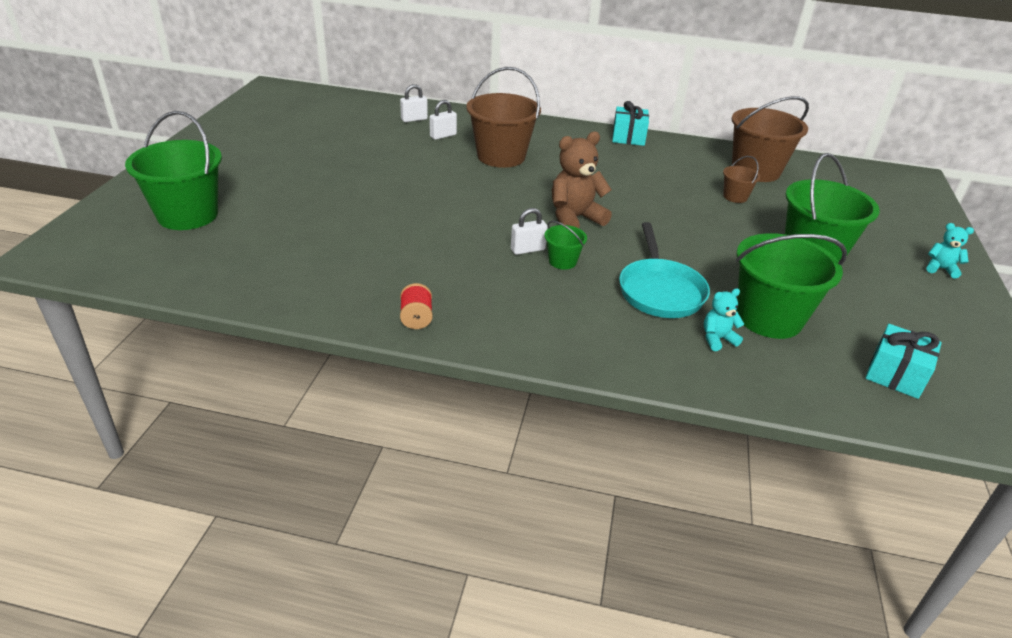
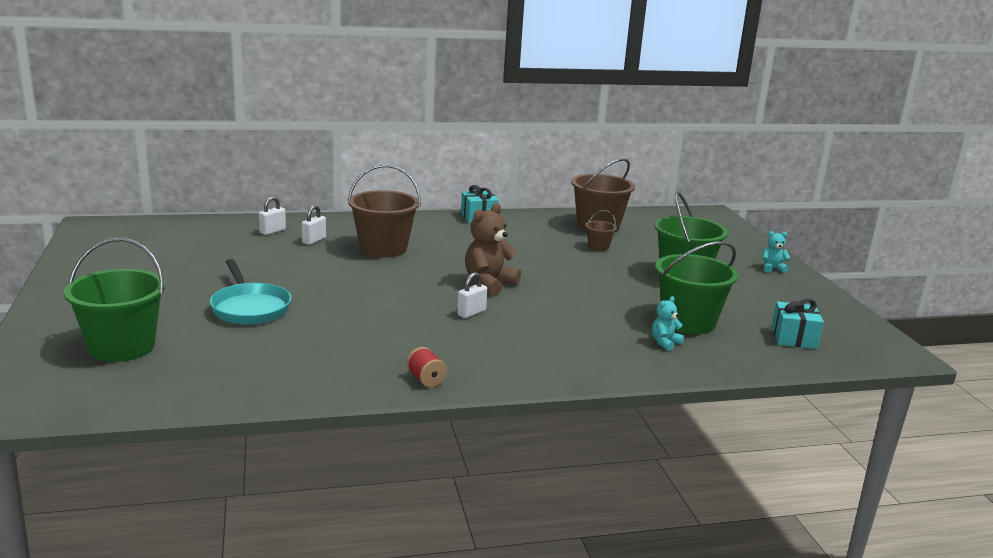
camera: 25 degrees left, 15 degrees down
(562, 261) = (507, 315): green bucket -> none
(660, 291) = (598, 320): turquoise pan -> turquoise pan (249, 307)

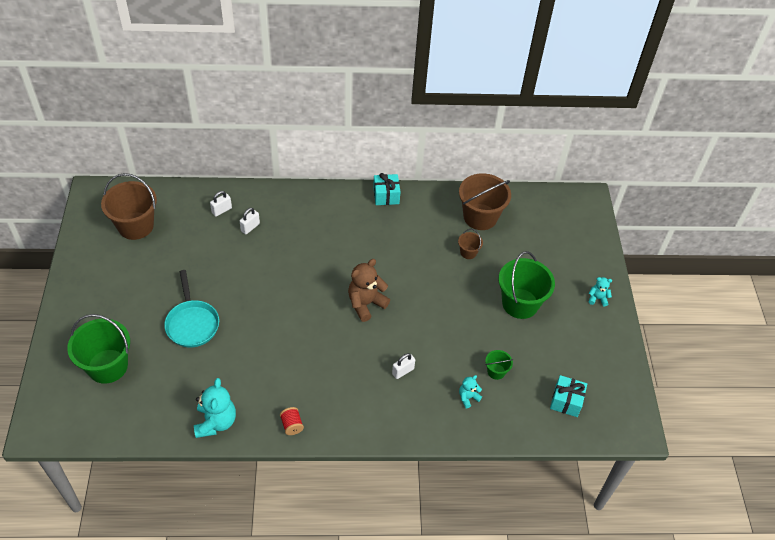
camera: 10 degrees right, 30 degrees up
(306, 384) = (216, 422): none -> turquoise teddy bear
(383, 248) = (299, 244): brown bucket -> brown bucket (135, 226)
(471, 313) = (342, 344): white padlock -> white padlock (403, 371)
(688, 322) = (496, 371): green bucket -> green bucket, size x0.47

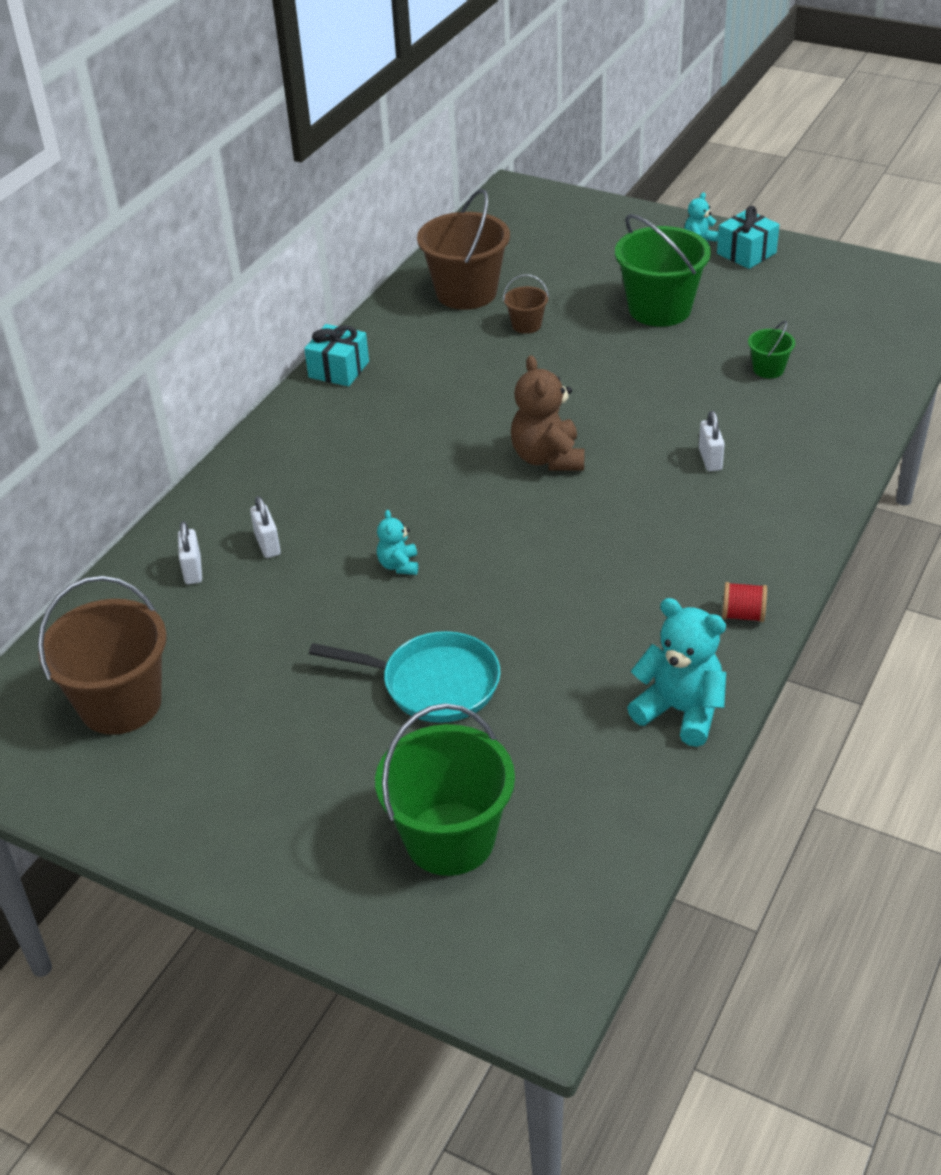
camera: 55 degrees left, 10 degrees down
(468, 397) = (799, 410): turquoise teddy bear -> turquoise teddy bear (399, 565)
(566, 401) = (858, 325): turquoise gift -> turquoise gift (746, 253)

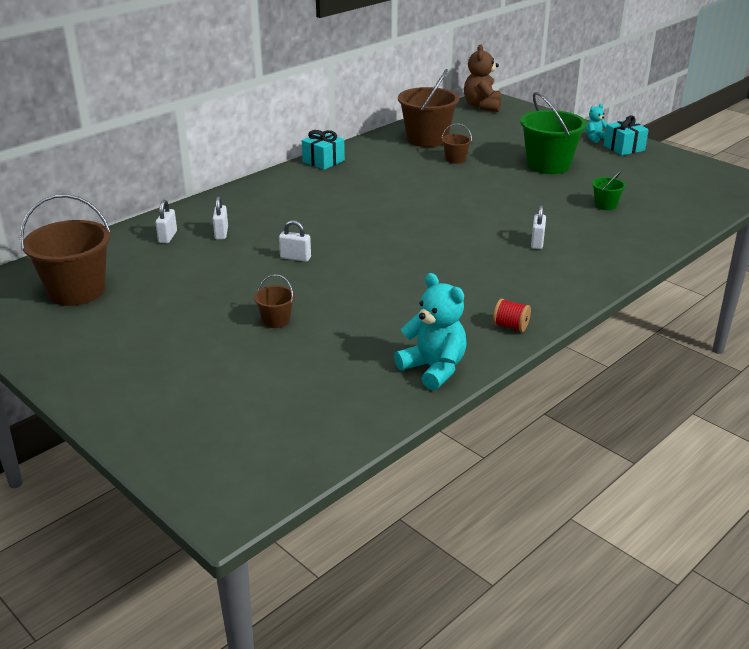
camera: 15 degrees right, 10 degrees down
(399, 565) = (295, 258): turquoise teddy bear -> white padlock
(433, 684) = (276, 320): turquoise pan -> brown bucket
(450, 839) = (230, 403): green bucket -> none
(548, 458) = (427, 223): brown teddy bear -> brown teddy bear (482, 106)

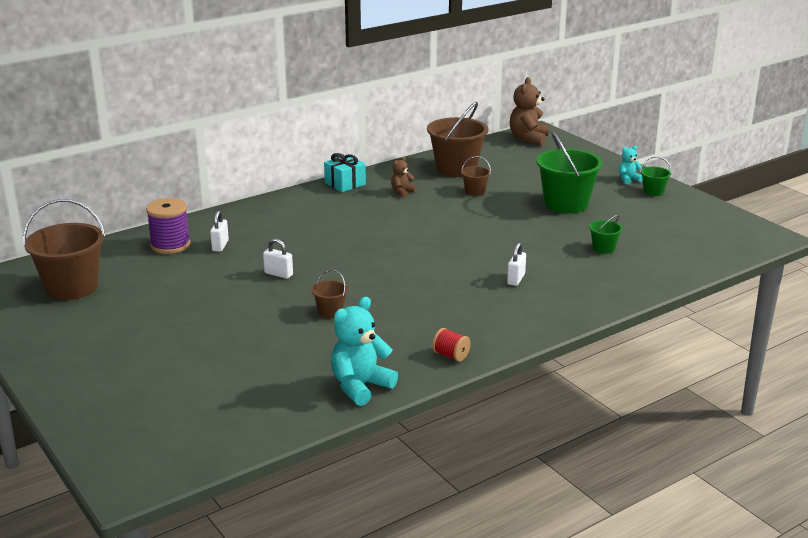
camera: 10 degrees right, 5 degrees down
(168, 237) = (170, 245): white padlock -> purple spool
(276, 320) = (236, 330): brown bucket -> brown bucket (330, 311)
(384, 165) = (402, 192): none -> brown teddy bear
(433, 369) = (360, 386): turquoise teddy bear -> turquoise teddy bear turned 105 degrees counterclockwise
(624, 148) = (653, 192): turquoise gift -> green bucket

